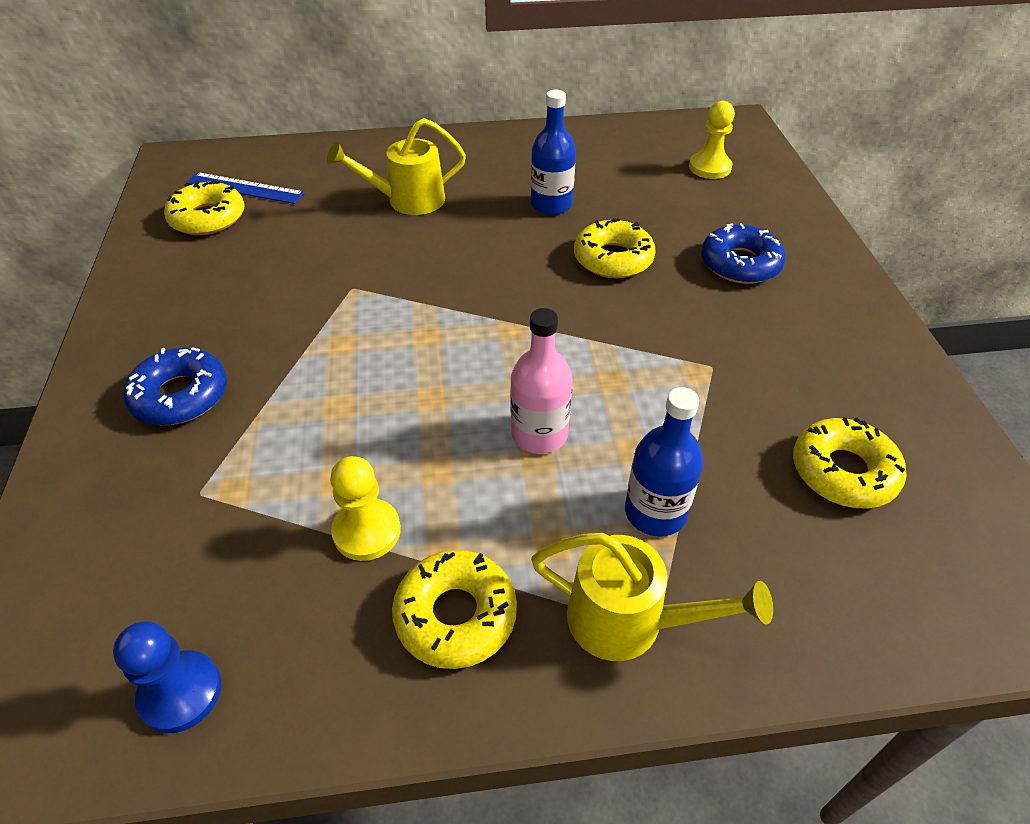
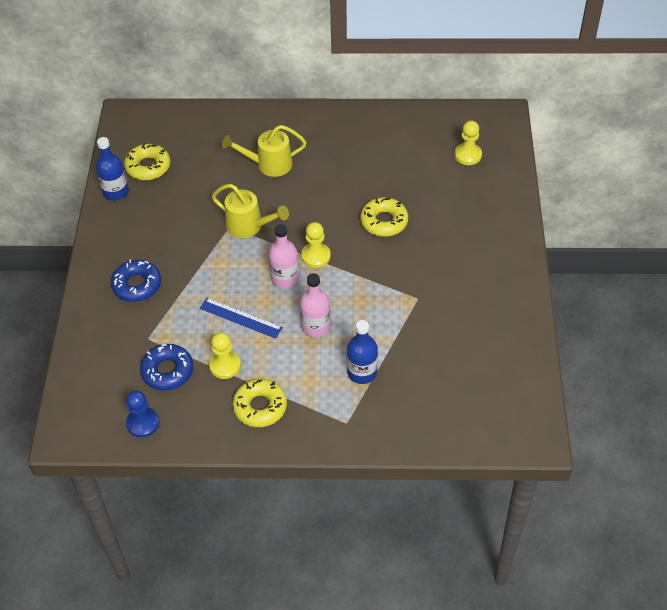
camera: 10 degrees right, 5 degrees up
(244, 188) = (170, 144): blue ruler -> blue ruler (240, 318)
(463, 357) = (285, 278): none -> pink bottle
(511, 317) = (316, 256): none -> yellow pawn
(551, 205) = (357, 176): blue bottle -> blue bottle (115, 192)
(630, 621) = (336, 418): yellow watering can -> yellow watering can (249, 226)
(740, 264) = (458, 233): blue donut -> blue donut (167, 371)
(843, 471) = (462, 363): yellow donut -> none

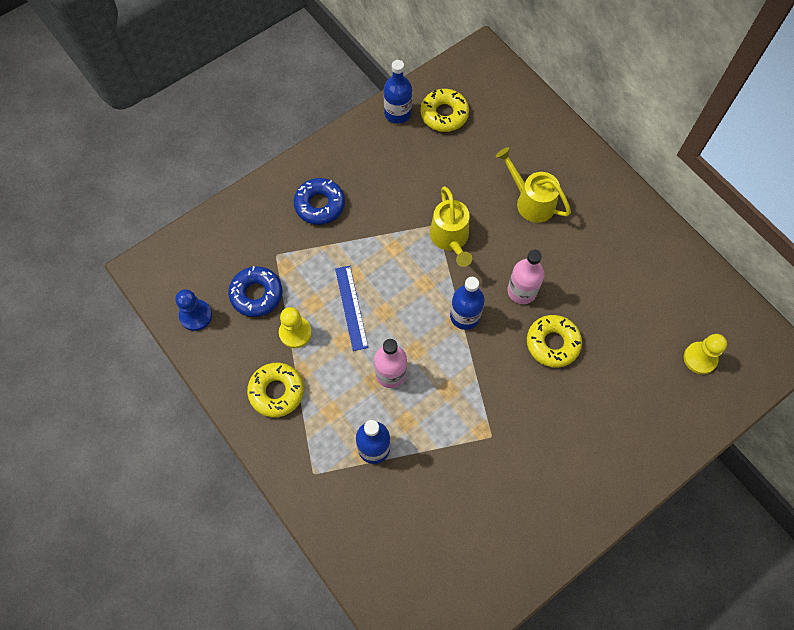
camera: 50 degrees right, 15 degrees up
(285, 278) = (420, 310): pink bottle -> pink bottle (522, 291)
(316, 256) = (465, 316): yellow pawn -> blue bottle

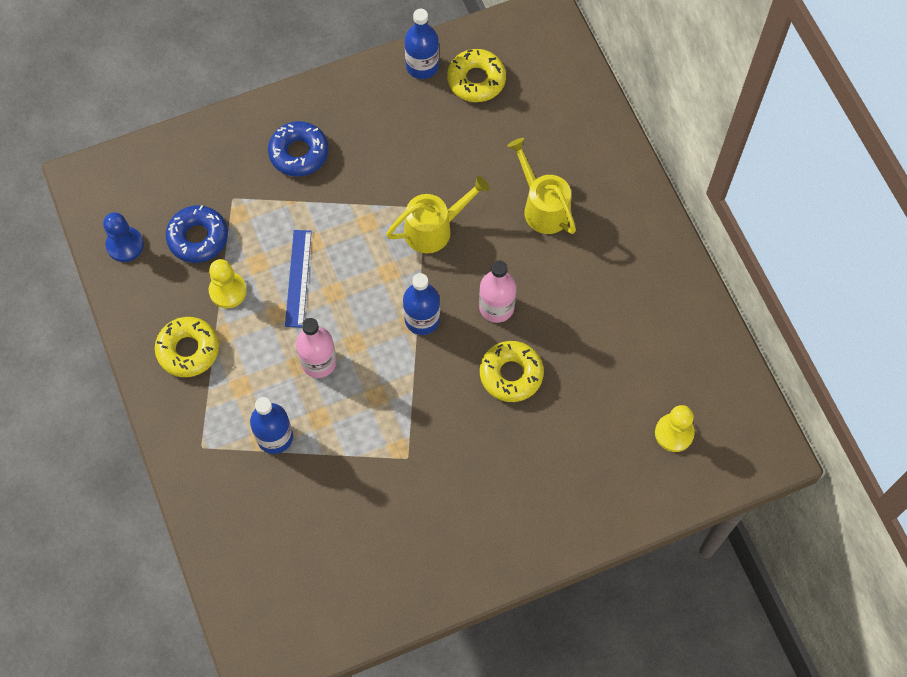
camera: 15 degrees right, 0 degrees up
(450, 239) = (435, 228): yellow watering can -> yellow watering can turned 120 degrees counterclockwise

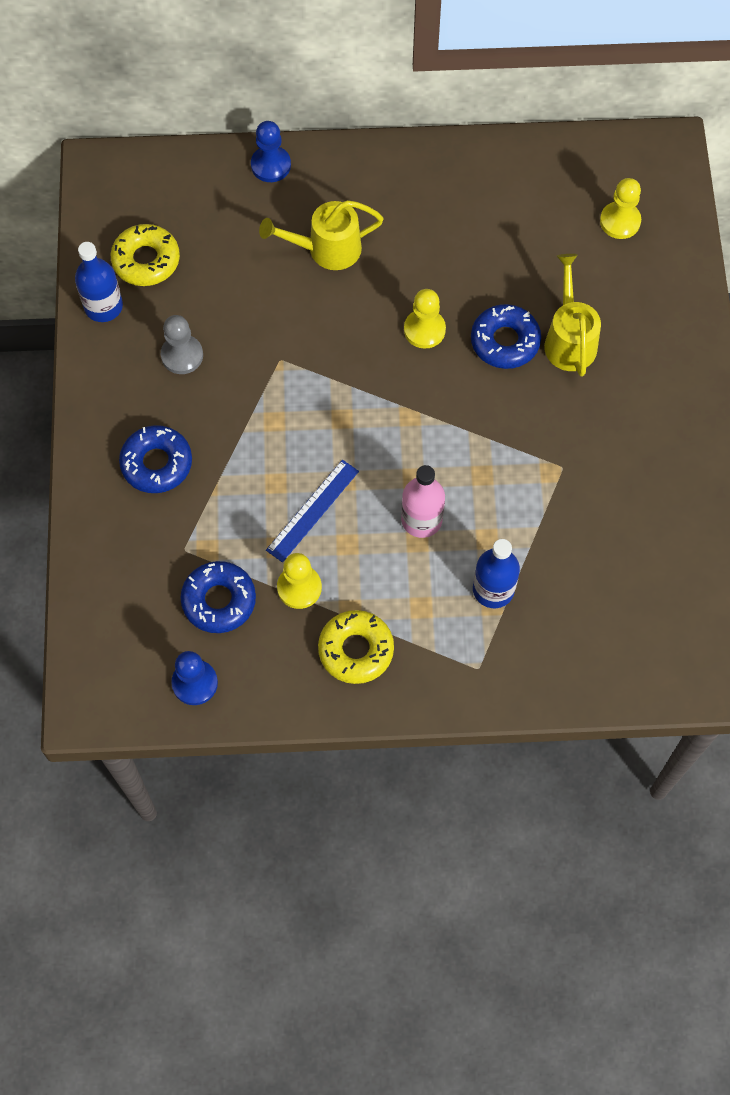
camera: 70 degrees left, 0 degrees up
(298, 278) = (313, 510): blue ruler -> blue ruler turned 75 degrees counterclockwise
(400, 136) = (182, 355): none -> grey pawn
(422, 319) = (411, 404): blue bottle -> none
(435, 228) = (309, 357): yellow watering can -> yellow watering can (569, 338)
(496, 307) = (424, 330): pink bottle -> yellow pawn
(511, 374) = (505, 341): yellow donut -> blue donut
(606, 137) = (271, 165): none -> blue pawn

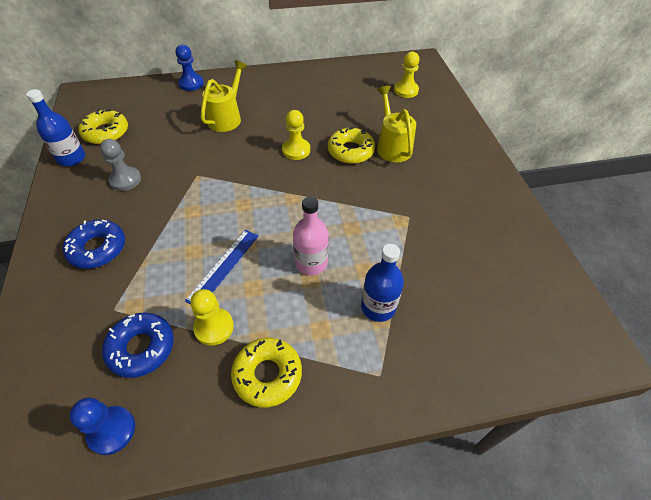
camera: 10 degrees left, 15 degrees down
(326, 249) = (227, 117): yellow watering can -> yellow watering can turned 135 degrees clockwise
(505, 341) = (350, 151): blue donut -> yellow donut

